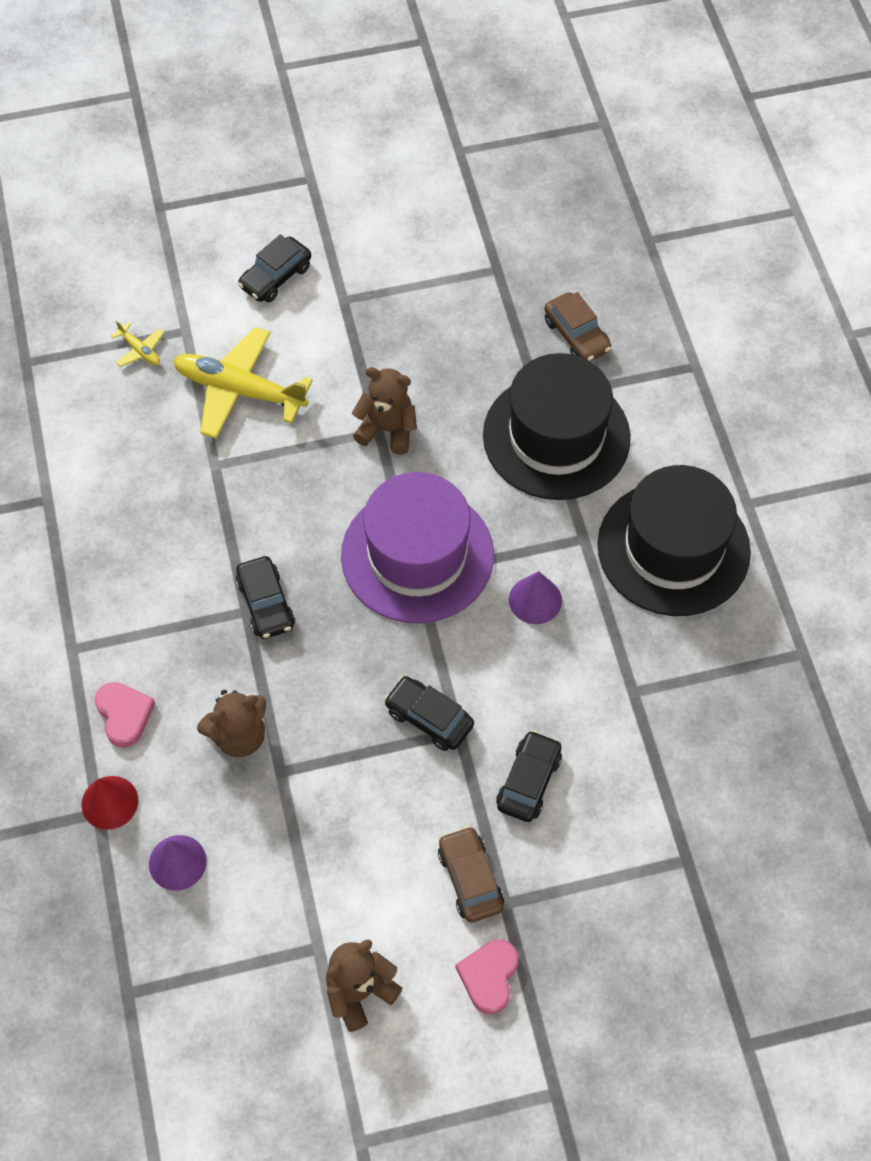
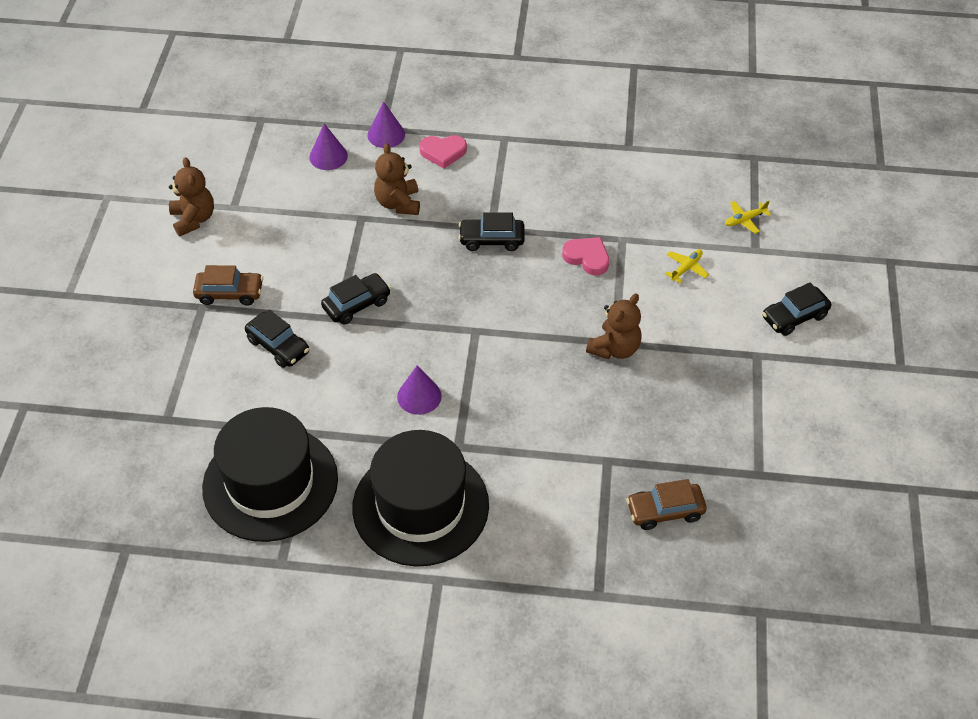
camera: 110 degrees right, 10 degrees down
(109, 802) = (386, 134): red cone -> purple cone
(239, 390) = (686, 268): yellow plane -> yellow plane, size x0.43
(275, 277) = (794, 317): black car -> black car turned 90 degrees counterclockwise
(417, 555) = (492, 335): purple hat -> none
(489, 976) = (160, 284): pink heart -> pink heart (587, 258)
(556, 436) = (563, 460): black hat -> black hat (270, 483)

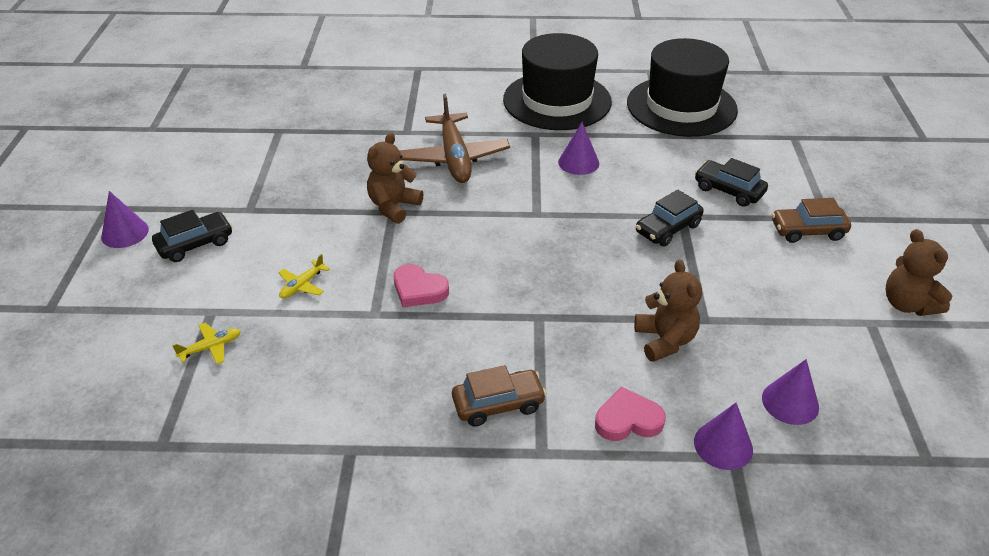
camera: 175 degrees right, 10 degrees down
(491, 240) = (535, 303): black car -> none
(552, 412) = (454, 158): none -> brown plane
(665, 511) = (362, 107): brown car -> brown car (498, 404)
(866, 334) = (125, 233): none -> purple cone

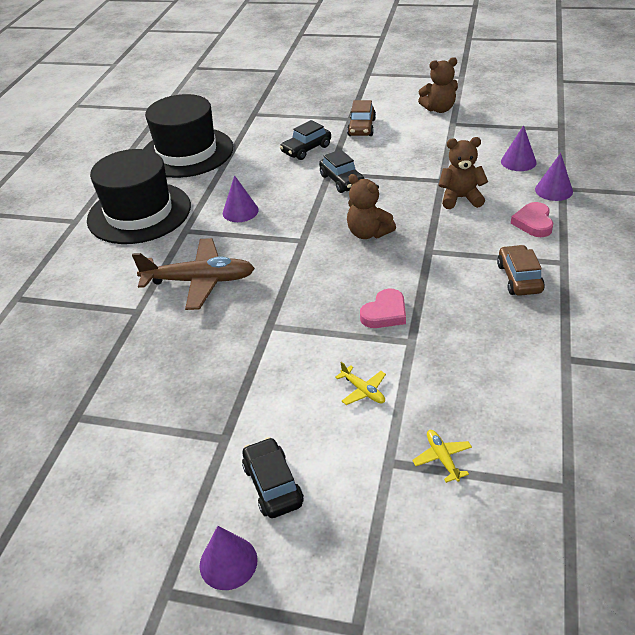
camera: 75 degrees left, 0 degrees up
(393, 207) = (261, 325): brown teddy bear -> brown teddy bear (368, 233)

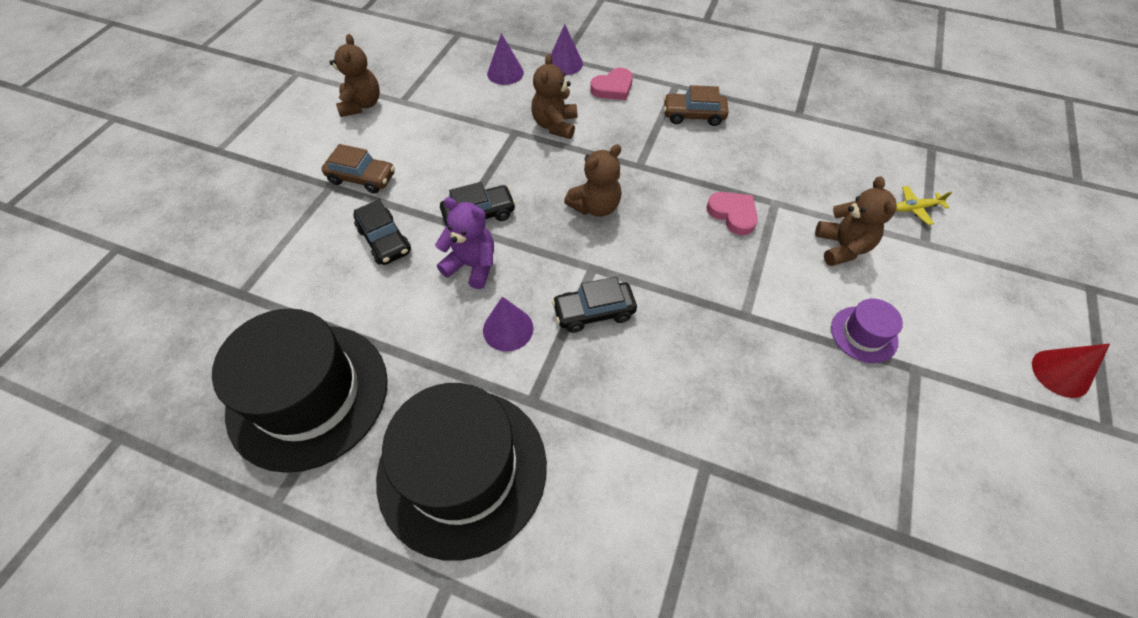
camera: 85 degrees left, 15 degrees up
(200, 281) = (653, 385): brown plane -> none
(228, 562) = (1060, 373): purple cone -> red cone
(259, 402) = (864, 334): none -> purple hat
(272, 485) = (967, 331): black car -> black car (594, 312)
(292, 187) = (472, 265): none -> purple teddy bear
(363, 391) = (842, 247): yellow plane -> brown teddy bear
(533, 223) = (613, 88): pink heart -> pink heart turned 45 degrees counterclockwise

